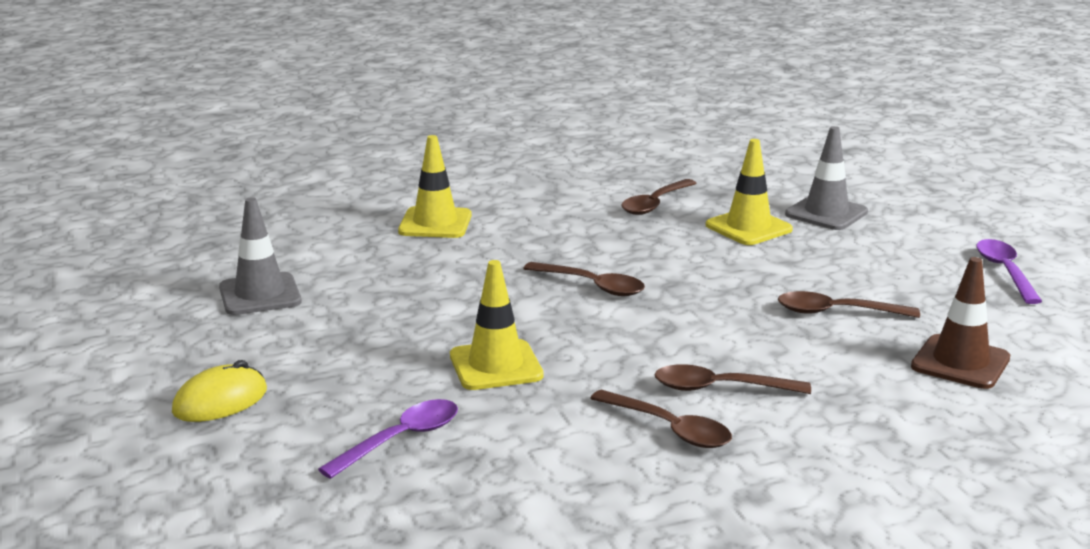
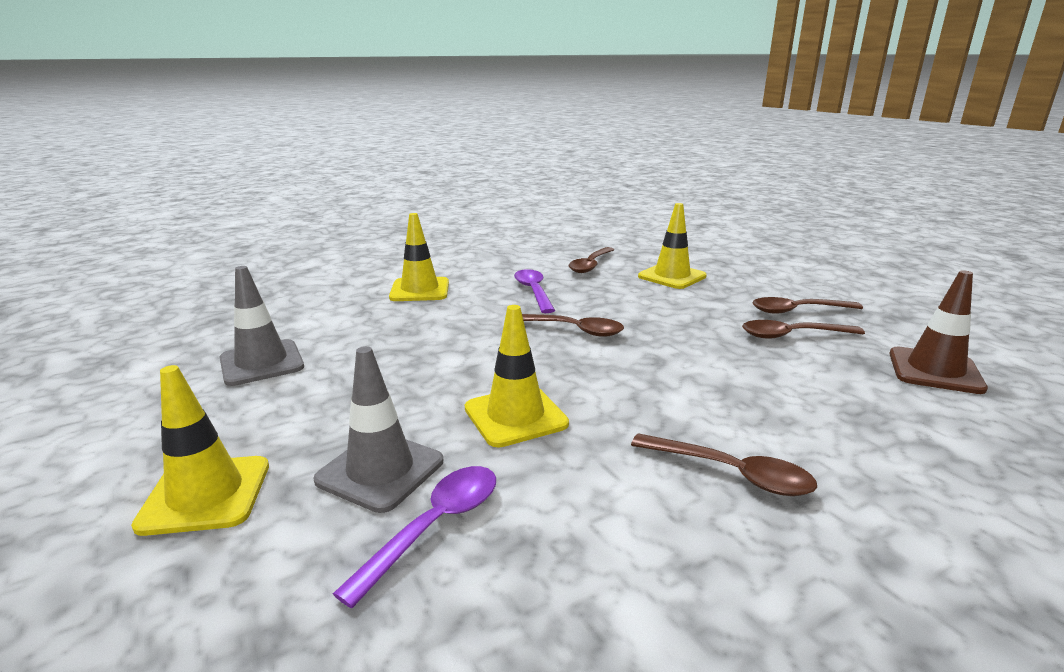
camera: 10 degrees left, 0 degrees up
(220, 401) = (206, 495): yellow mouse -> yellow traffic cone
(719, 388) = (748, 418): brown spoon -> brown spoon (797, 311)
(826, 213) = (721, 263): grey traffic cone -> grey traffic cone (380, 471)
(1004, 271) = (887, 294): purple spoon -> purple spoon (533, 291)

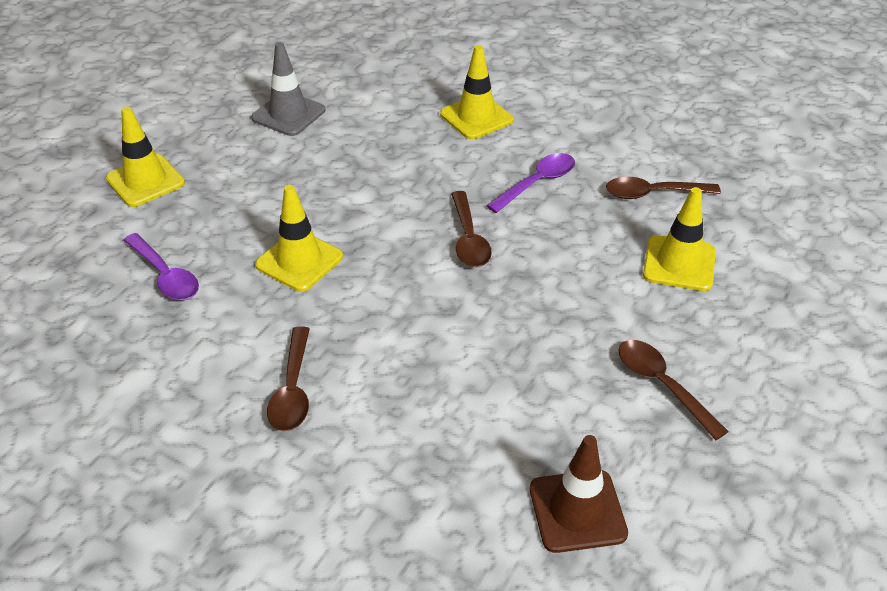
camera: 60 degrees right, 20 degrees up
(380, 471) = (202, 231): grey traffic cone -> none
(435, 526) = (165, 276): purple spoon -> purple spoon turned 45 degrees clockwise
(792, 335) = (582, 390): brown spoon -> none

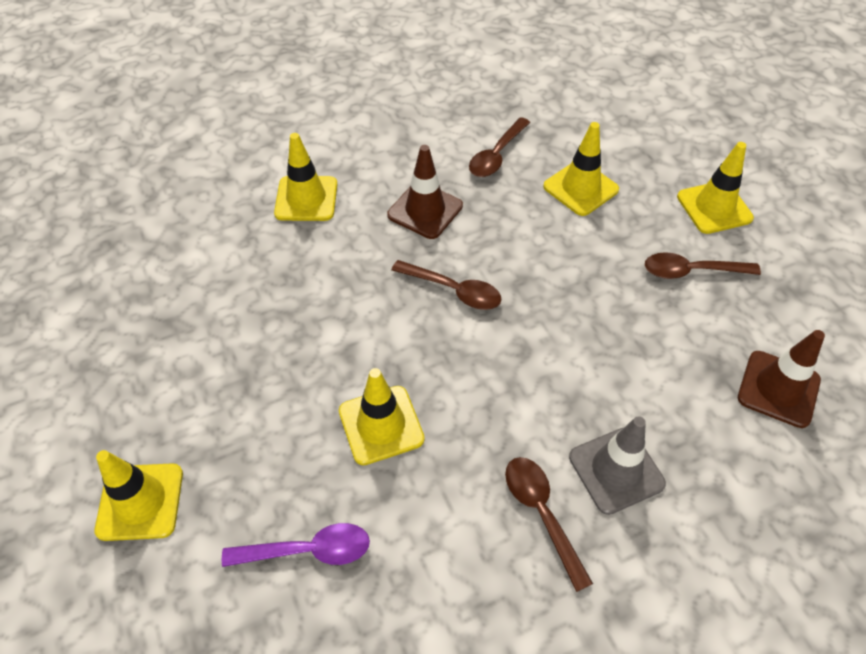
camera: 55 degrees left, 10 degrees up
(288, 114) = (160, 325): grey traffic cone -> grey traffic cone (616, 470)
(293, 390) = (541, 513): brown spoon -> brown spoon turned 150 degrees counterclockwise
(537, 183) = (425, 210): purple spoon -> brown traffic cone
(772, 370) = (714, 207): none -> yellow traffic cone

